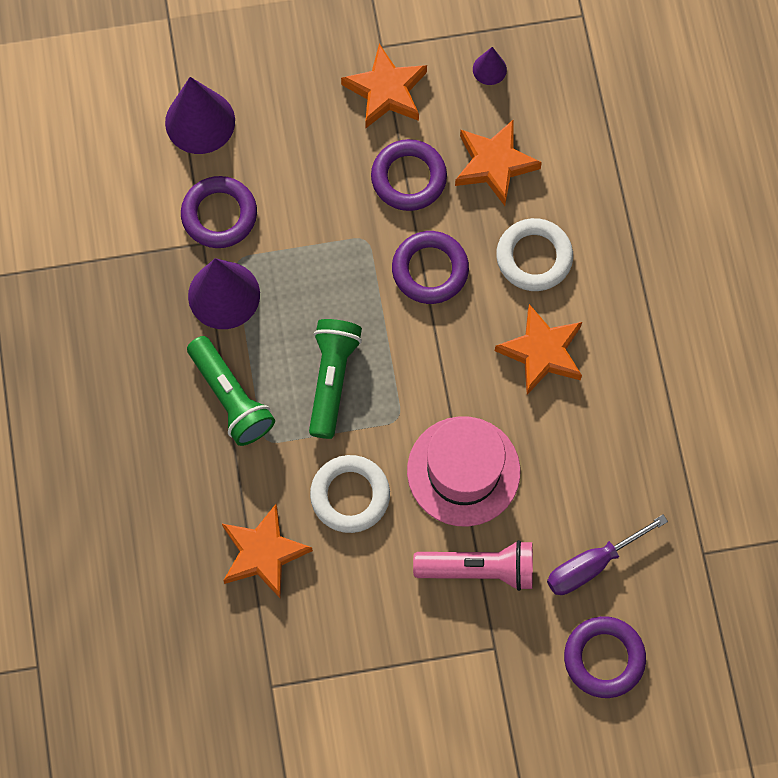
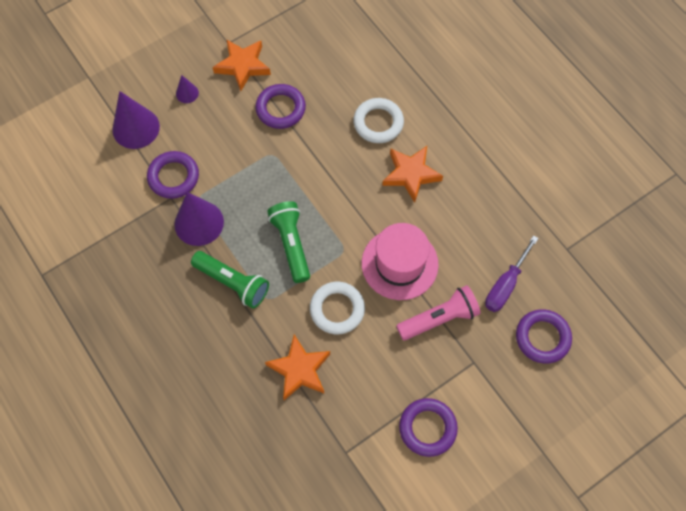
camera: 25 degrees left, 5 degrees down
(430, 270) = (320, 155): purple ring -> purple ring (427, 428)
(489, 69) = (298, 30): purple cone -> purple cone (187, 93)
(494, 164) = (328, 81): orange star -> none

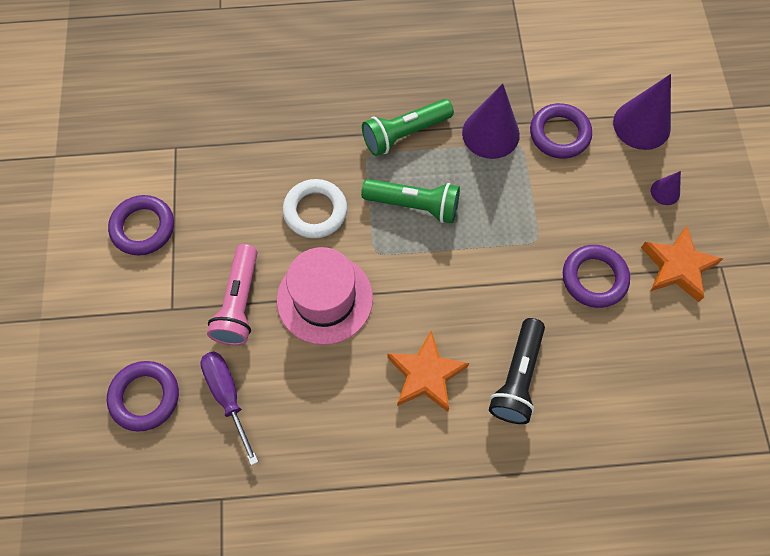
camera: 120 degrees right, 0 degrees up
(299, 370) = (278, 148): orange star -> none
(378, 123) = (517, 377): white ring -> black flashlight

